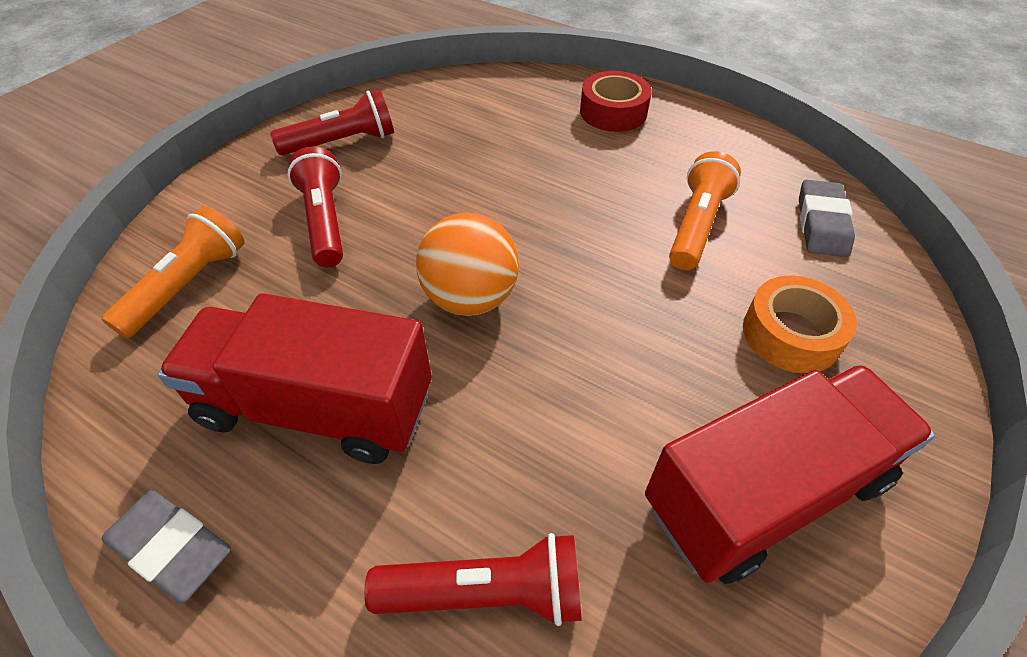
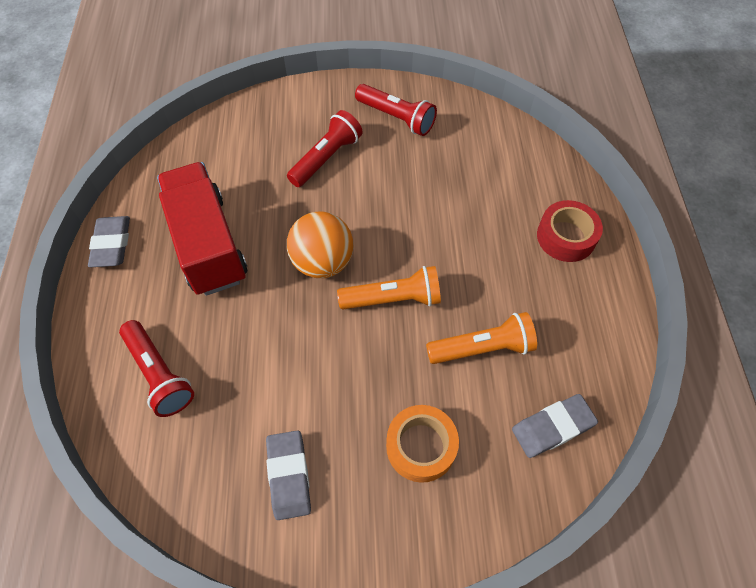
camera: 55 degrees right, 10 degrees up
(188, 285) = (240, 139): orange flashlight -> orange flashlight (393, 299)
(765, 492) = (289, 476): red truck -> grey eraser

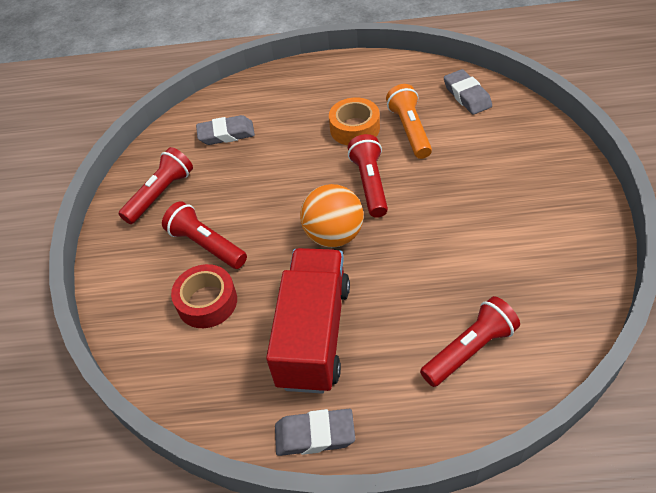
camera: 85 degrees left, 10 degrees down
(208, 244) = (314, 334): red truck -> red truck turned 120 degrees clockwise
(289, 476) = (541, 236): grey eraser -> grey eraser (226, 134)
(393, 299) = (370, 184): orange flashlight -> red flashlight
(421, 446) = (497, 161): orange tape -> orange tape (355, 128)
(566, 237) = (306, 87): red tape -> red tape (207, 302)

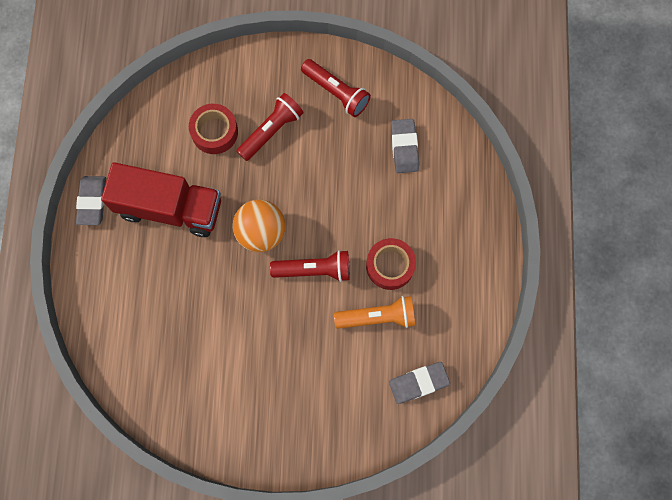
camera: 90 degrees right, 25 degrees up
(355, 128) = (390, 266): orange tape -> red tape
(469, 350) = (133, 317): red flashlight -> none

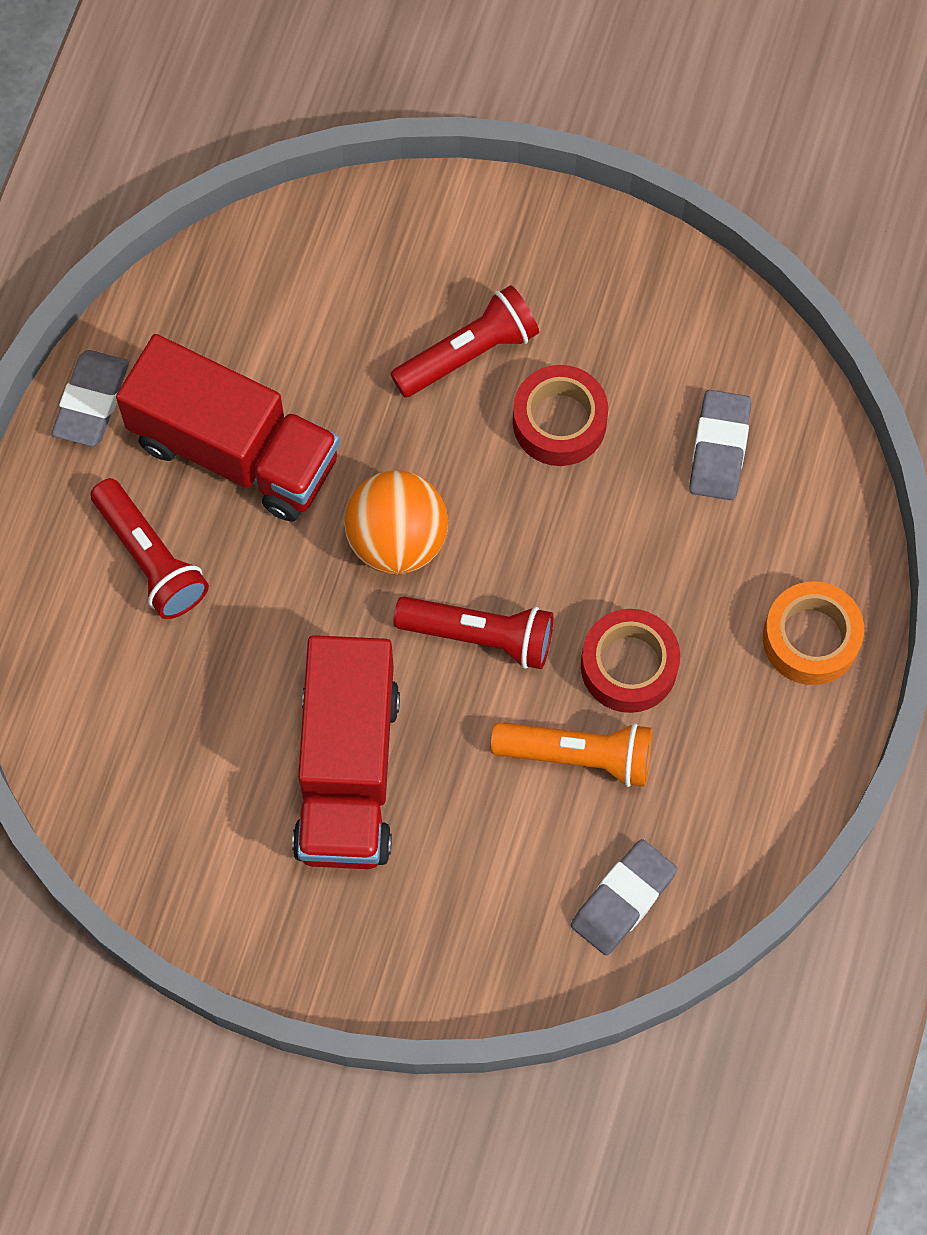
camera: 15 degrees right, 5 degrees down
(214, 132) = (358, 328): red tape -> red tape (559, 422)
(267, 354) = (348, 771): none -> red truck
(336, 92) = (615, 311): red flashlight -> red flashlight (150, 559)
(418, 383) = (623, 899): grey eraser -> grey eraser turned 45 degrees counterclockwise
(473, 229) = (810, 639): none -> orange tape

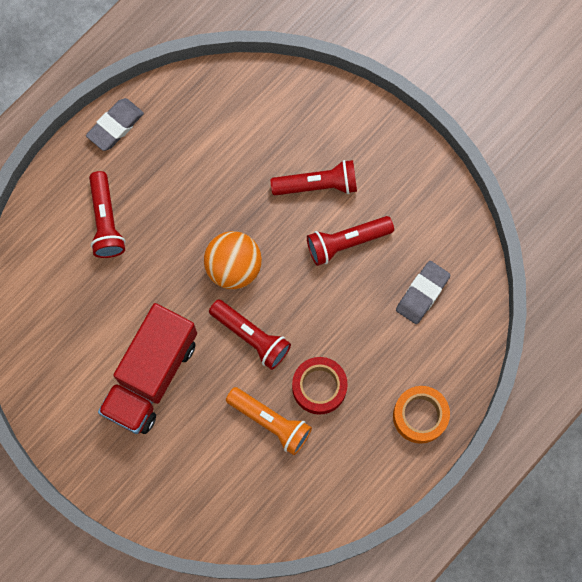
camera: 25 degrees right, 5 degrees up
(235, 450) = (175, 183): red truck -> none
(559, 422) = (346, 242): red tape -> red flashlight
(623, 899) = (257, 507): grey eraser -> none

